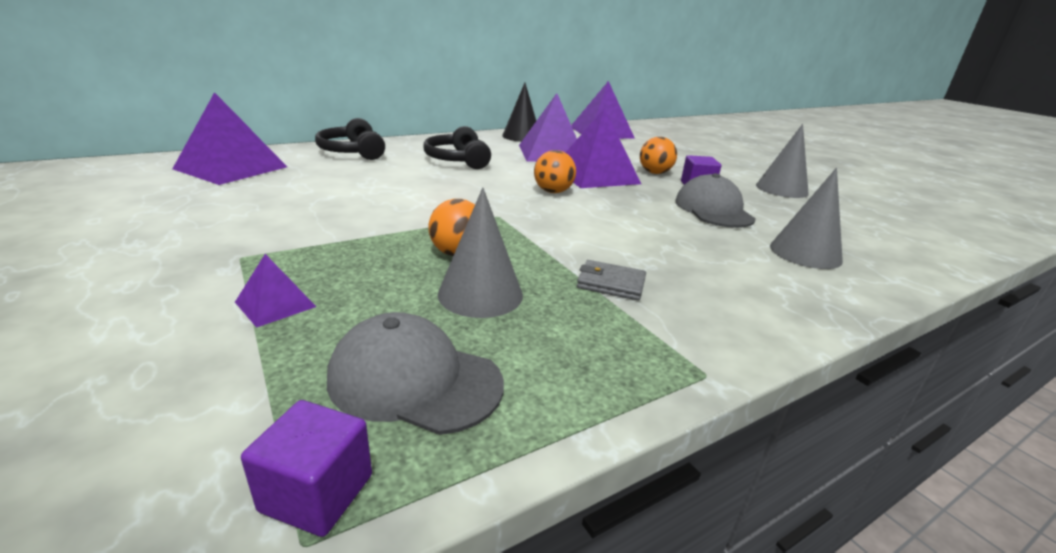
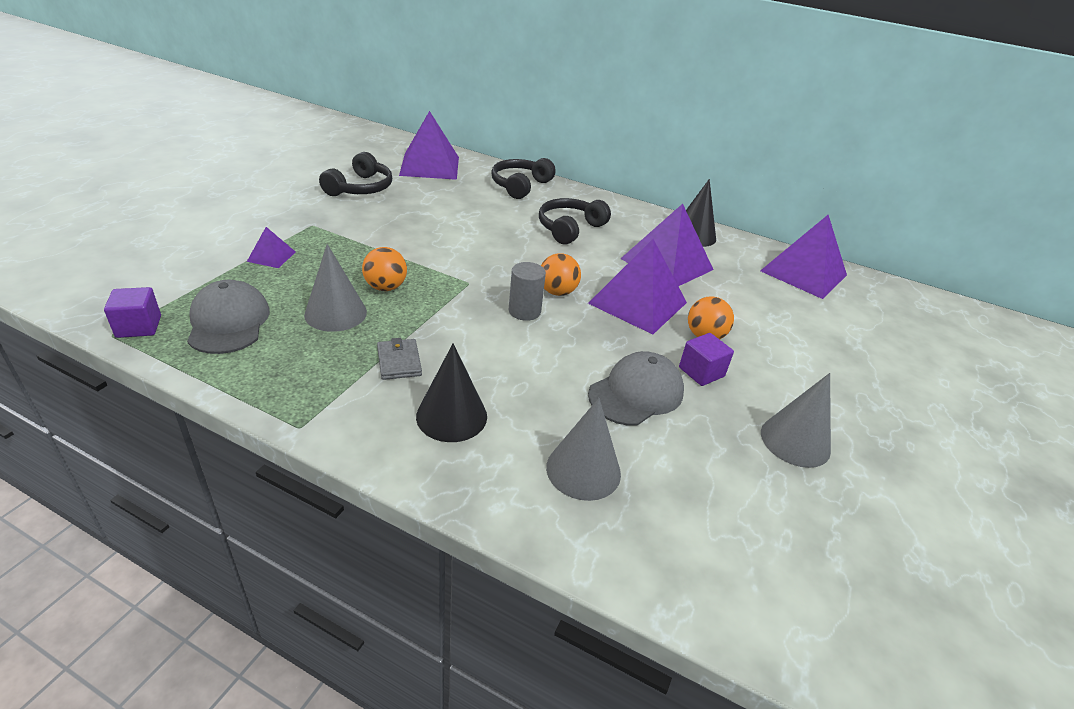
camera: 55 degrees right, 10 degrees up
(203, 208) = (360, 188): none -> black headphones
(571, 210) = (524, 311): none -> grey cylinder
(717, 282) = (451, 416): none -> black cone

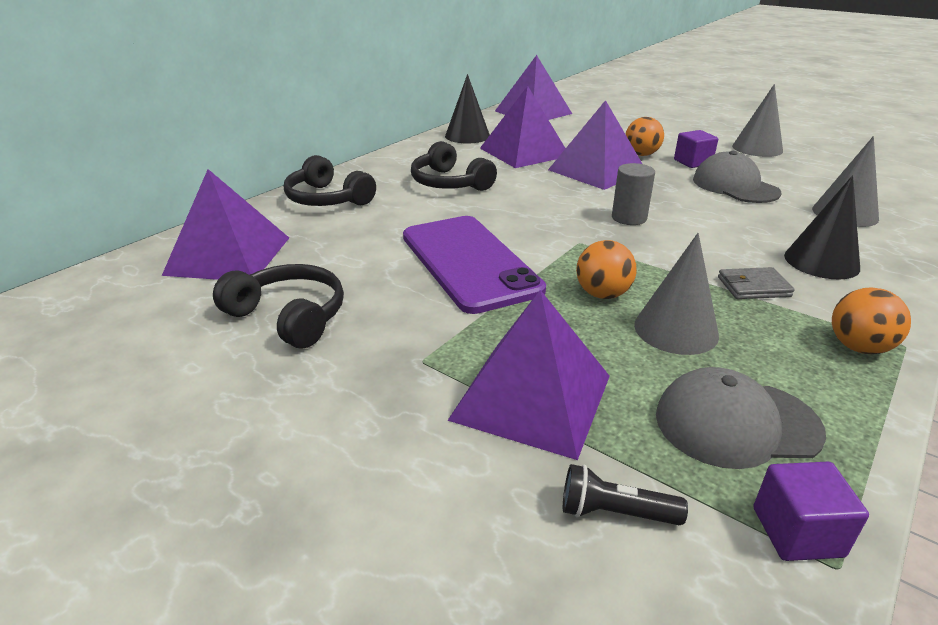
camera: 75 degrees left, 5 degrees down
(176, 275) = (614, 512): none -> black flashlight
(271, 256) = (531, 397): purple pyramid -> purple pyramid, size x2.16
(429, 238) = (469, 262): none -> purple phone
(557, 292) = (587, 200): orange ball -> orange ball (858, 347)

